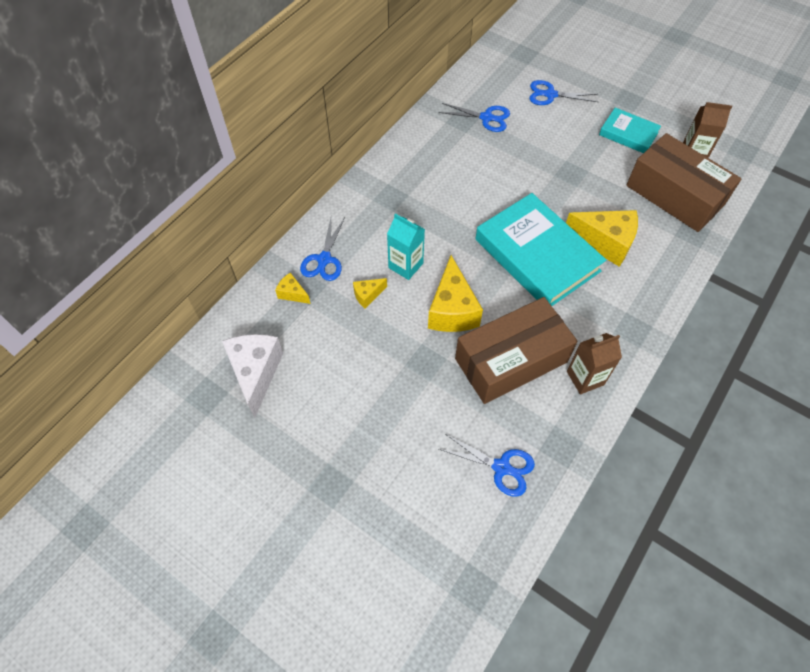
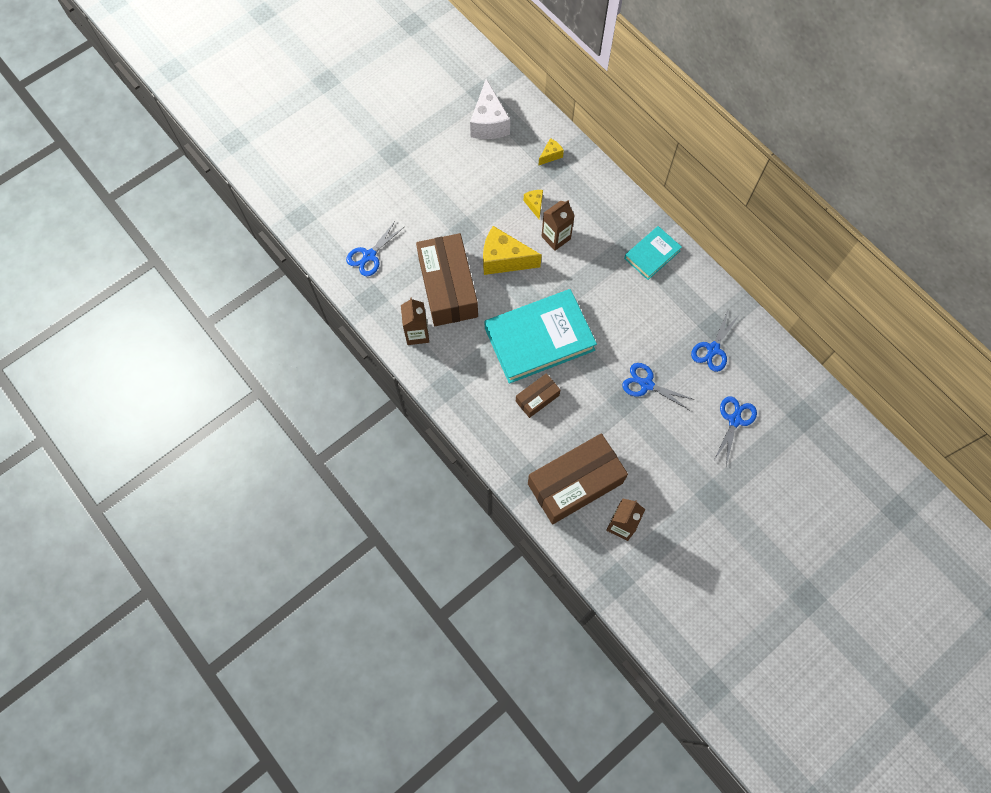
camera: 105 degrees right, 10 degrees up
(256, 373) = (489, 123): white cheese -> white cheese turned 75 degrees clockwise
(324, 259) = (577, 182): blue scissors -> blue scissors (646, 384)
(405, 265) = (556, 237): turquoise carton -> brown carton
(604, 243) = (537, 398): yellow cheese -> brown box
(628, 134) = (663, 474): turquoise book -> turquoise book (652, 254)

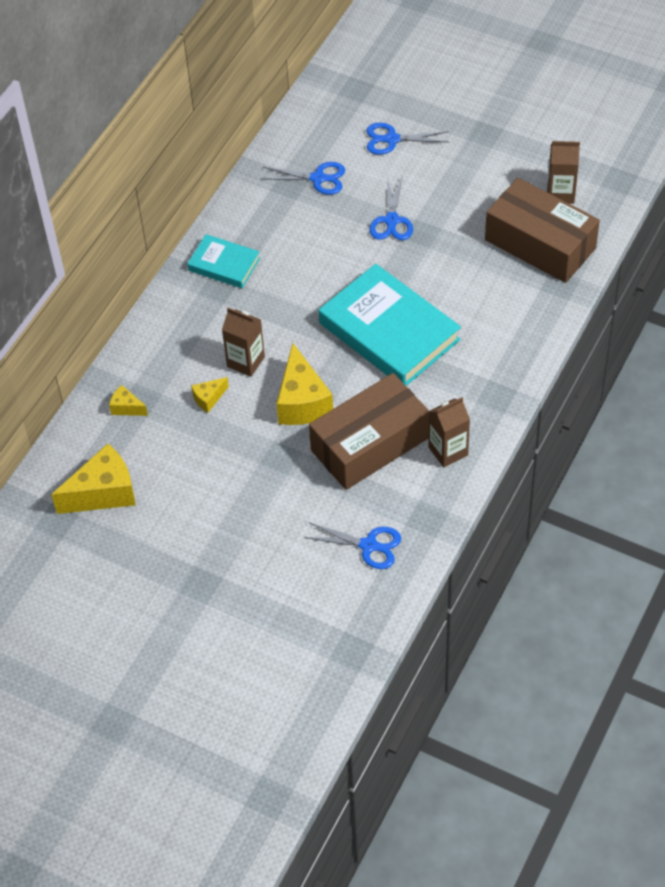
camera: 110 degrees left, 15 degrees down
(489, 123) = (103, 493): white cheese -> yellow cheese
(537, 398) = (463, 308): brown box -> none

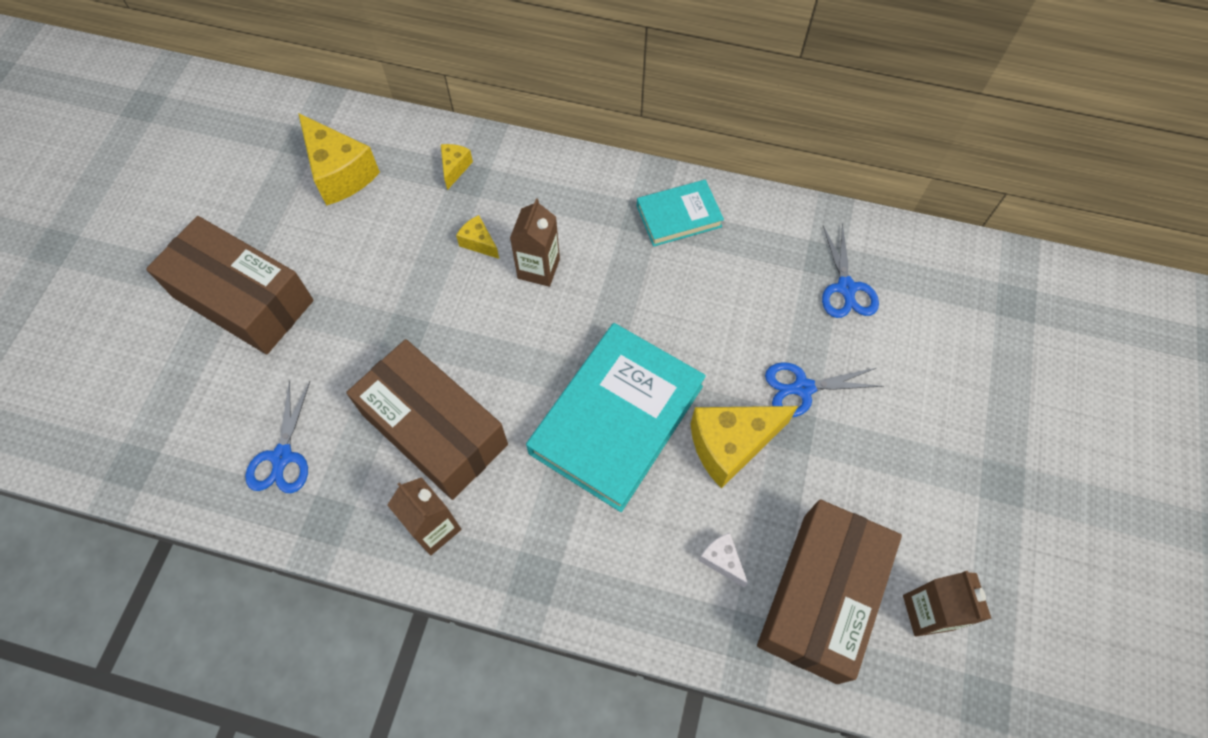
camera: 75 degrees right, 10 degrees up
(215, 570) = (243, 299): none -> brown box
(224, 264) = (679, 216): turquoise book -> turquoise book turned 60 degrees clockwise
(302, 402) = (488, 341): yellow cheese -> yellow cheese (731, 445)
(392, 139) = (945, 362): blue scissors -> none
(506, 290) = (722, 560): none -> white cheese

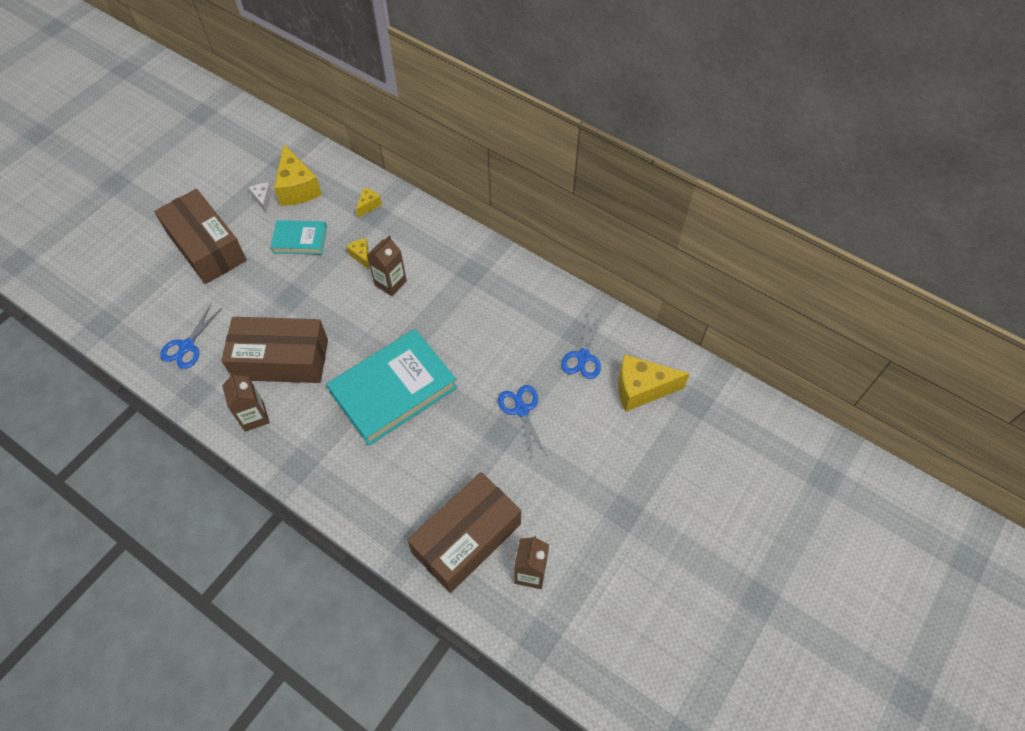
camera: 20 degrees right, 5 degrees down
(434, 430) = (281, 360): brown box -> brown box turned 60 degrees counterclockwise
(679, 216) = (496, 277): turquoise book -> turquoise book (300, 240)
(722, 560) = (416, 495): white cheese -> white cheese (263, 199)
(731, 445) = (457, 429): yellow cheese -> yellow cheese (641, 389)
(803, 388) = (521, 410): blue scissors -> blue scissors turned 60 degrees clockwise

